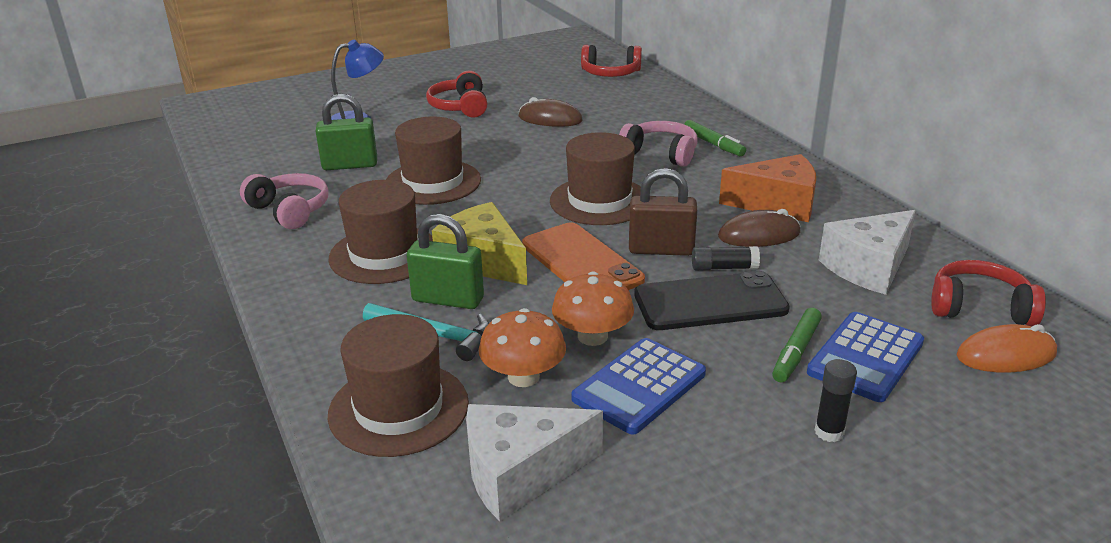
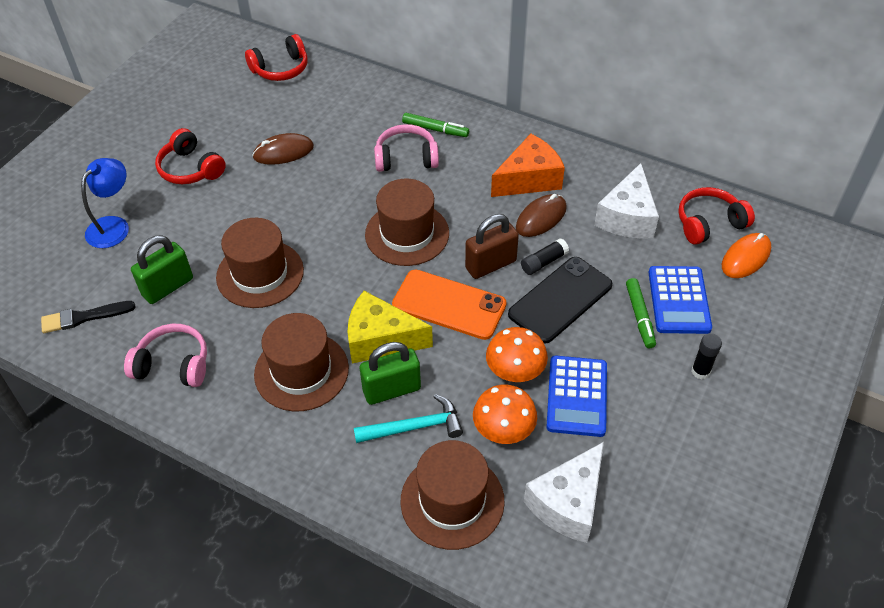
camera: 35 degrees left, 20 degrees up
(266, 161) = (84, 317): none -> black brush

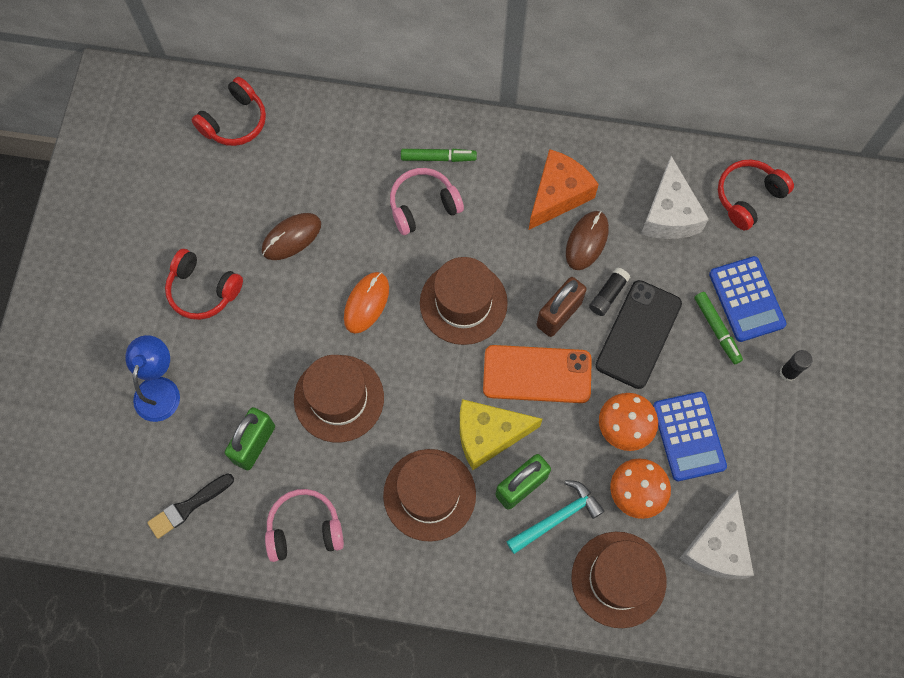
camera: 20 degrees left, 20 degrees up
(745, 258) = (793, 229): orange mouse -> orange mouse (366, 303)

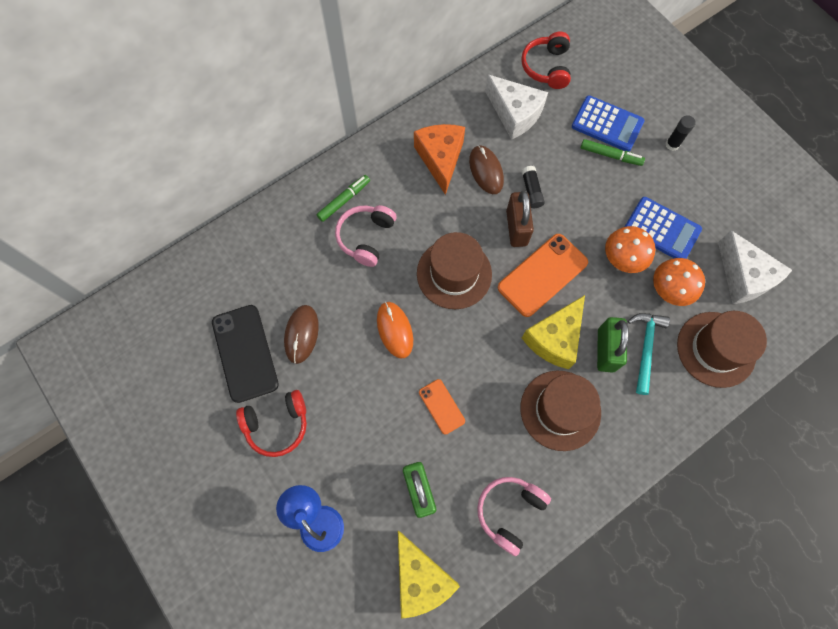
camera: 45 degrees left, 0 degrees up
(188, 506) = (420, 577): black brush -> yellow cheese
(235, 121) = (182, 295): red headphones -> none
(339, 398) = (441, 406): brown hat -> orange phone
(638, 334) = (572, 197): black phone -> black phone (245, 353)

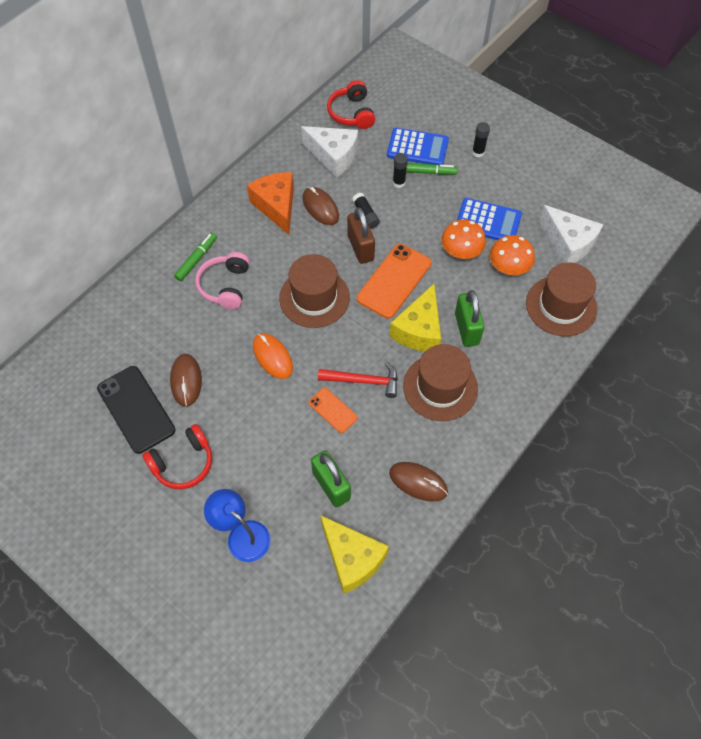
camera: 15 degrees left, 10 degrees down
(482, 382) = (364, 381): none -> red hammer
(509, 511) = (418, 482): pink headphones -> brown mouse
(576, 161) = (399, 183): none -> black glue stick
(645, 348) = (500, 319): turquoise hammer -> none

